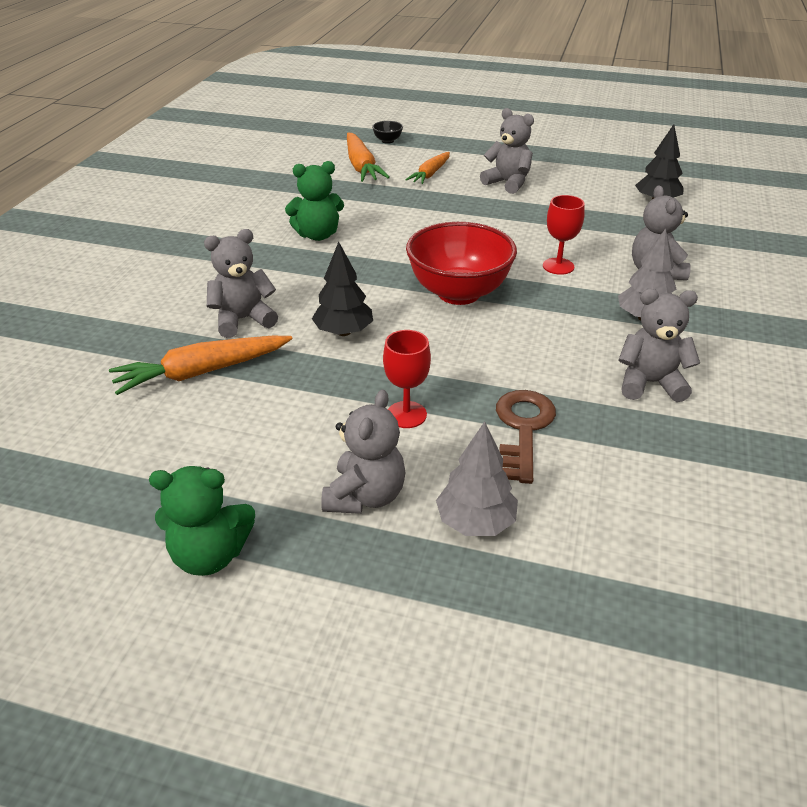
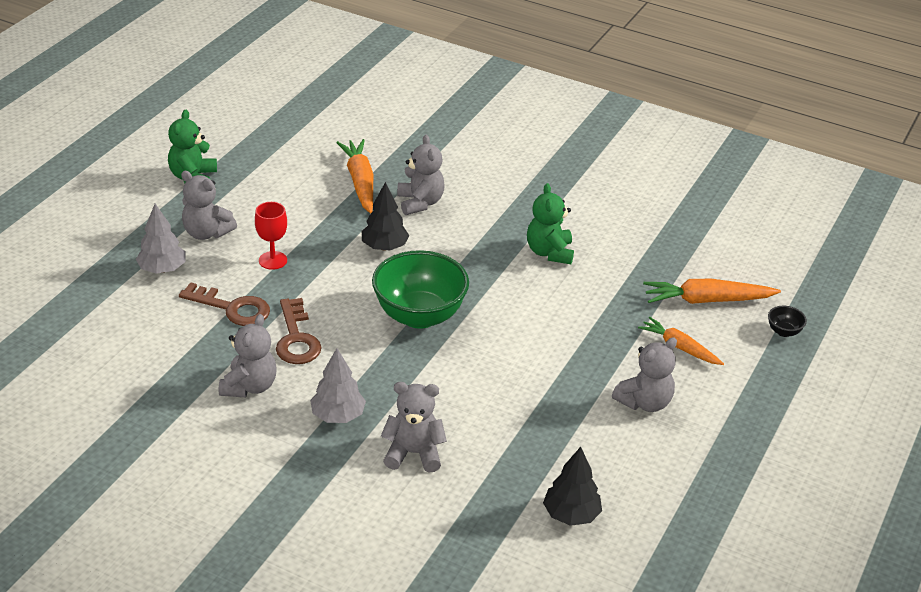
camera: 100 degrees right, 0 degrees up
(459, 293) = (419, 316): red bowl -> green bowl
(547, 366) = (296, 338): none -> brown key
(558, 266) = (445, 388): red goblet -> none

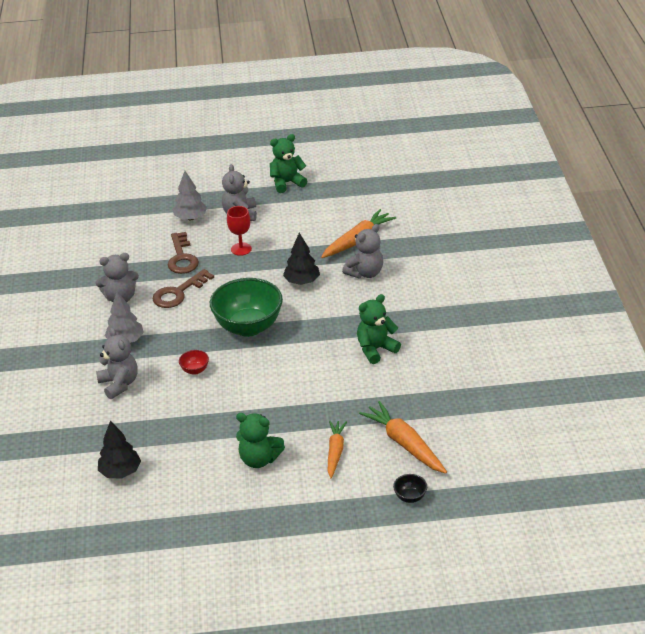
camera: 60 degrees right, 0 degrees up
(452, 385) = (195, 370): none -> red bowl
(644, 402) = (259, 459): grey teddy bear -> green teddy bear

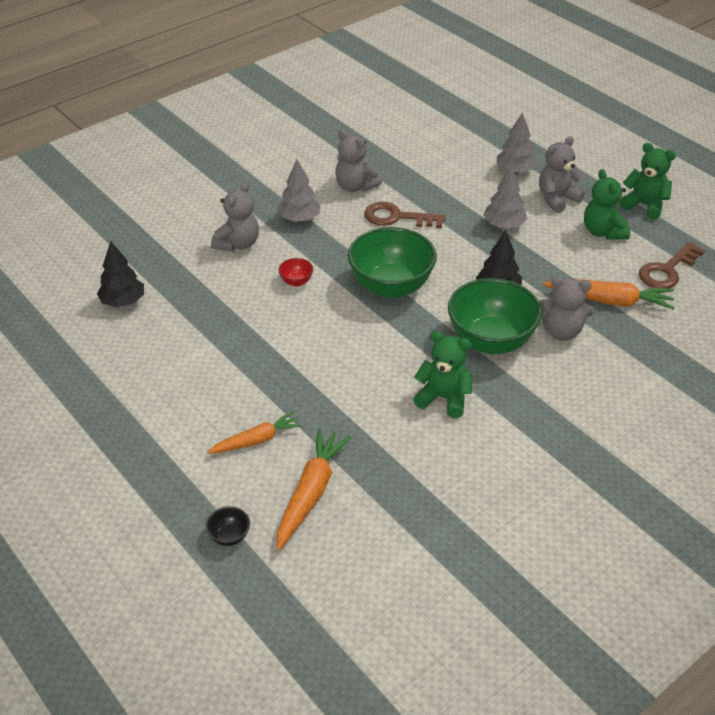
camera: 55 degrees right, 5 degrees up
(182, 258) = (450, 194): brown key -> brown key (667, 270)
(241, 249) = (504, 225): red goblet -> grey tree
(259, 459) = (204, 387): green teddy bear -> green teddy bear (603, 232)
(345, 306) = (490, 341): none -> green bowl

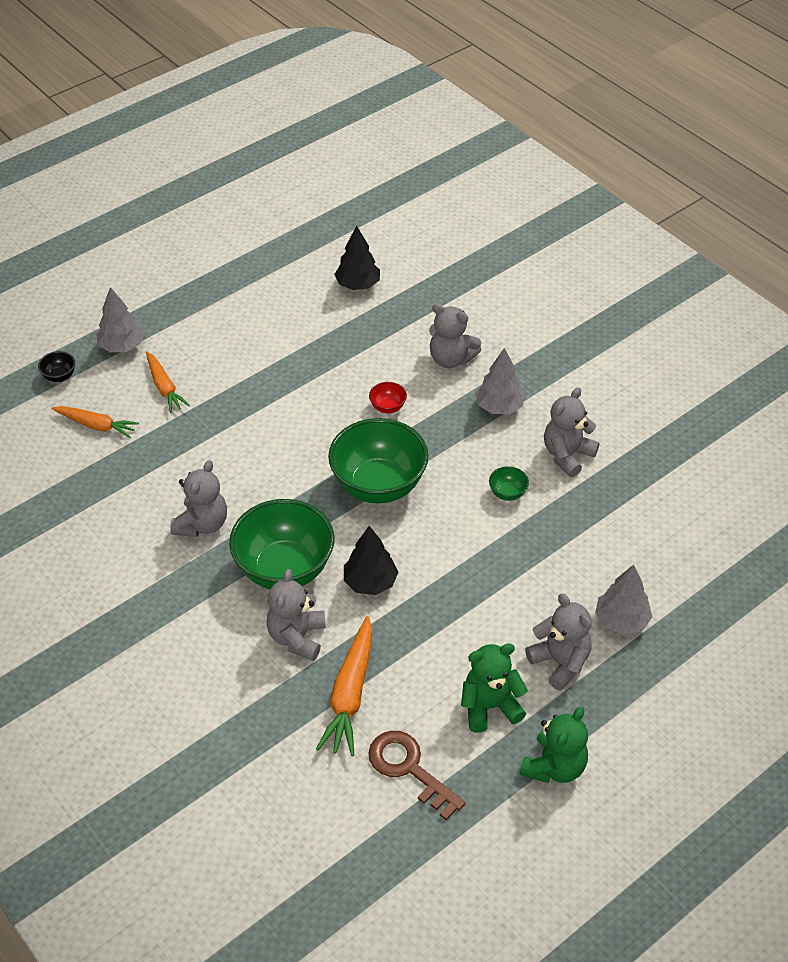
camera: 90 degrees right, 5 degrees up
(310, 493) = (96, 425): orange carrot -> orange carrot, size x0.66
(397, 217) = (507, 493): brown key -> green bowl
(443, 398) = (202, 524): green teddy bear -> grey teddy bear
(504, 225) = (498, 598): grey tree -> grey tree (122, 346)

